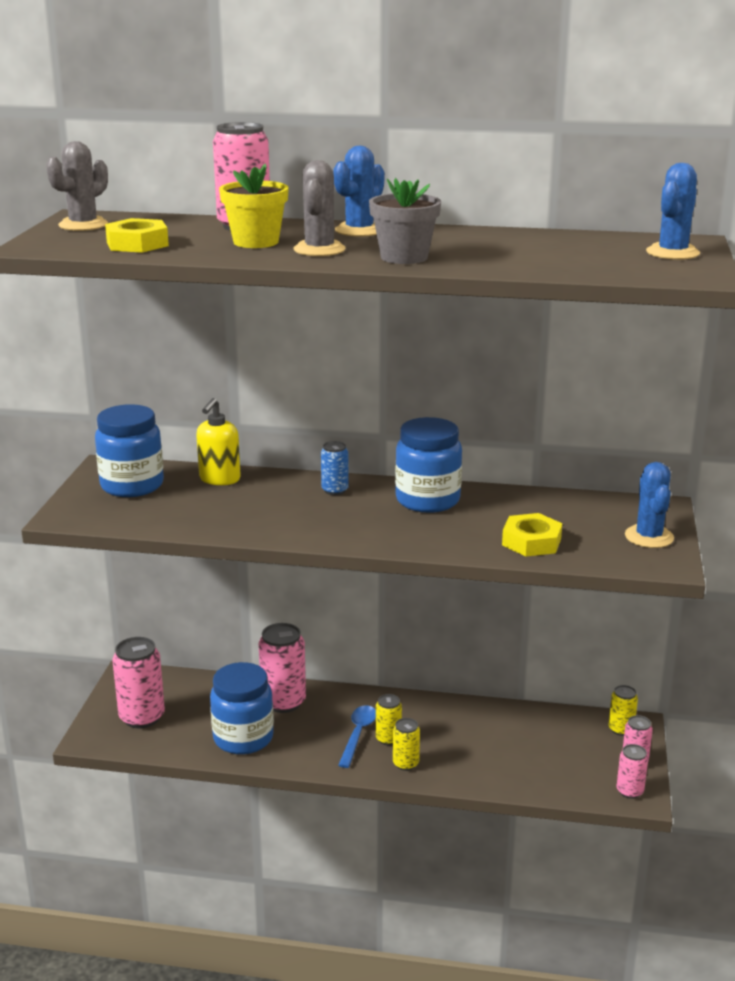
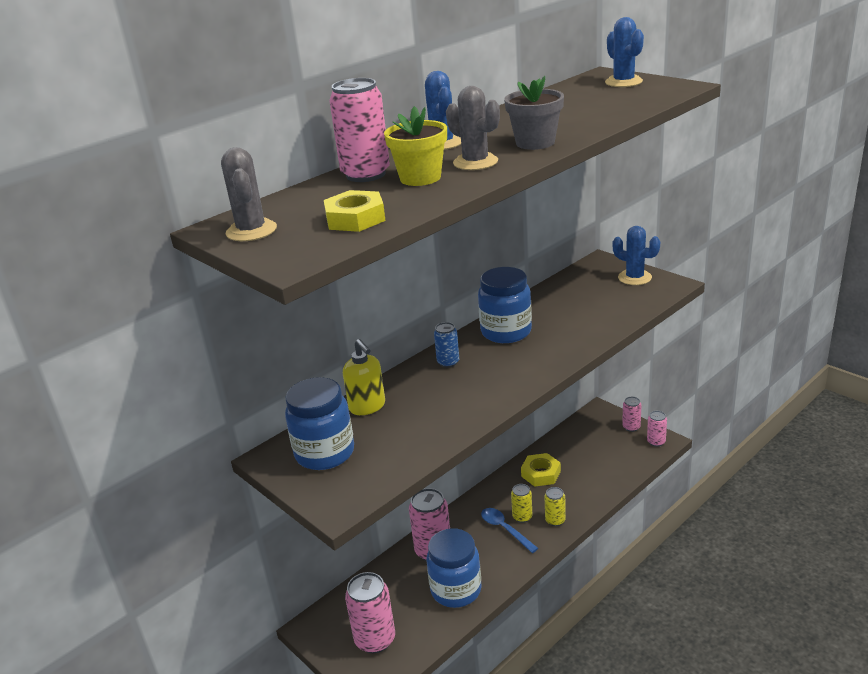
camera: 50 degrees left, 5 degrees up
(531, 542) = (602, 315): yellow nut -> yellow nut (541, 473)
(621, 729) = (598, 418): yellow can -> none

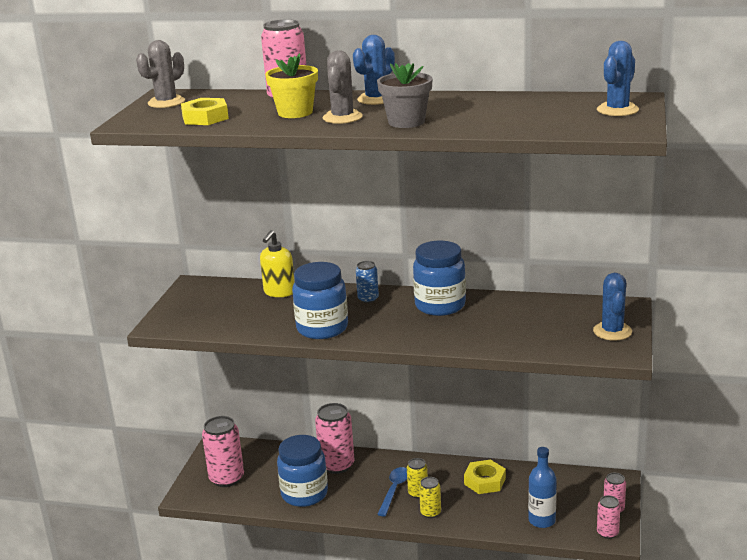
camera: 55 degrees right, 5 degrees down
(325, 453) = (212, 299): blue jar -> blue jar (322, 328)
(616, 466) = (542, 520): none -> blue bottle

